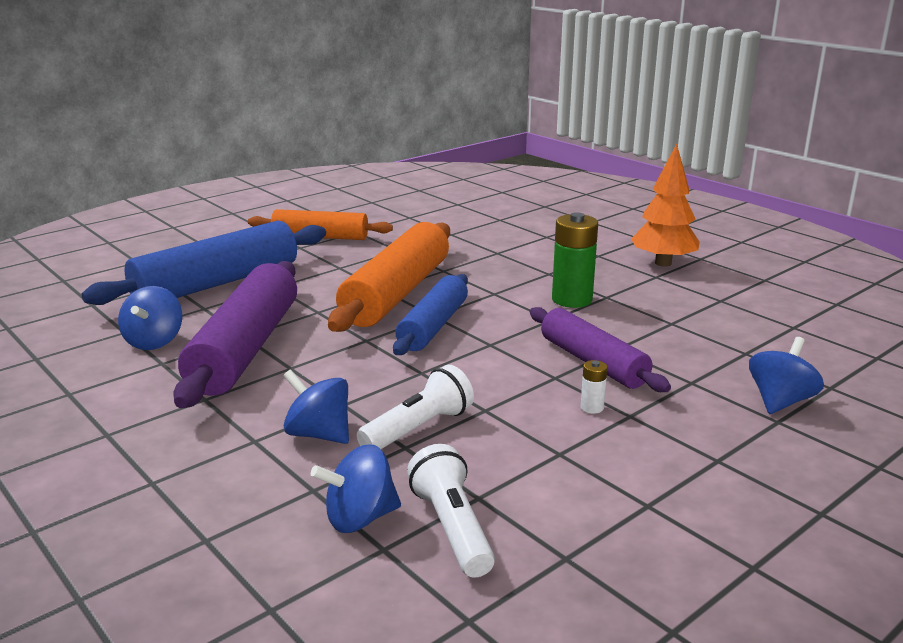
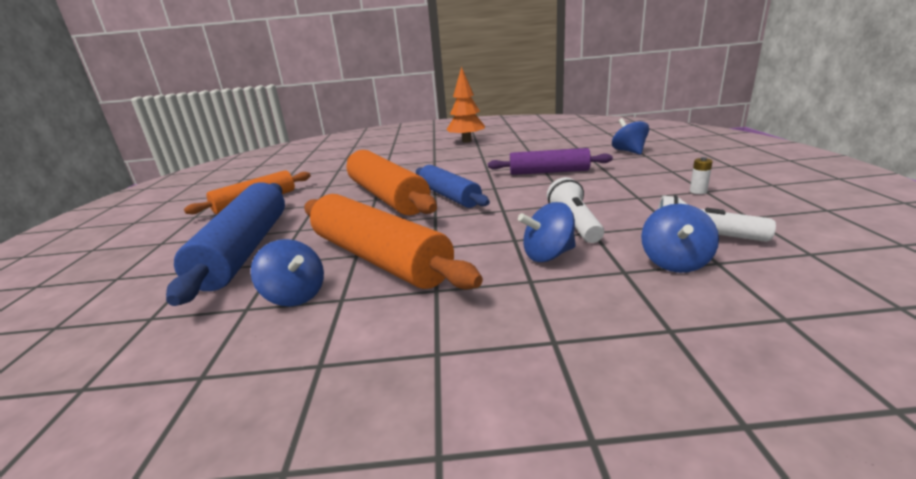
camera: 50 degrees left, 0 degrees up
(246, 348) = (379, 258): purple rolling pin -> orange rolling pin
(572, 299) = (473, 162): green battery -> none
(592, 407) = (596, 181): white battery -> white battery (698, 191)

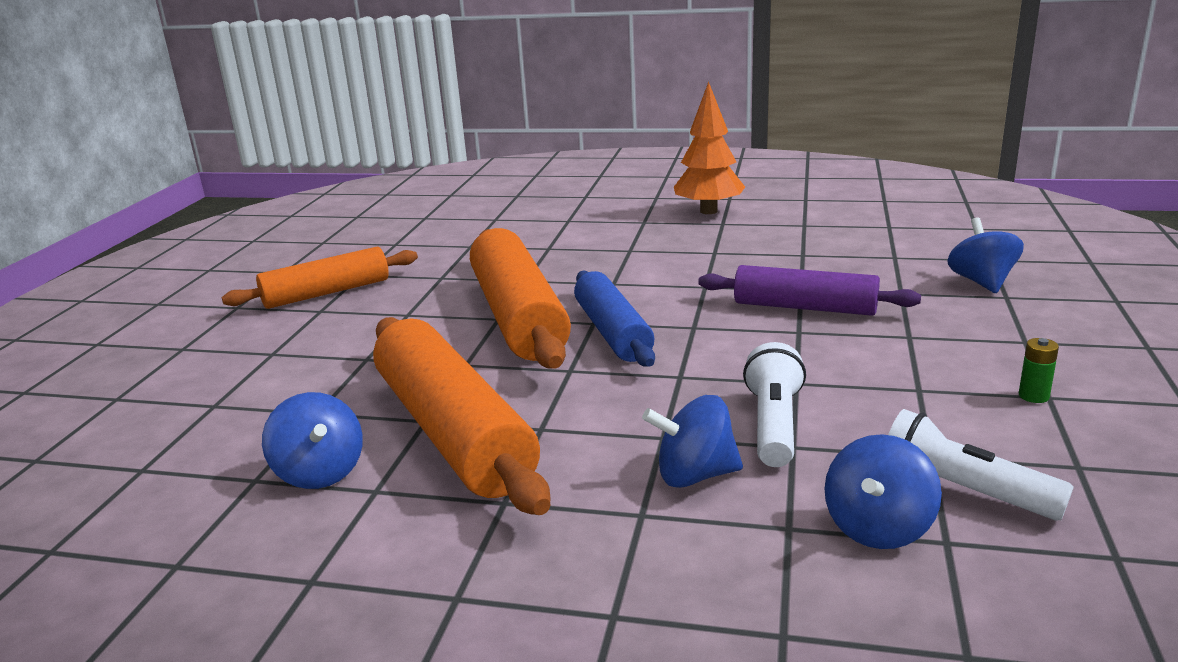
camera: 15 degrees right, 0 degrees up
(245, 250) = (283, 382): blue rolling pin -> none
(698, 191) = (1033, 396): white battery -> green battery

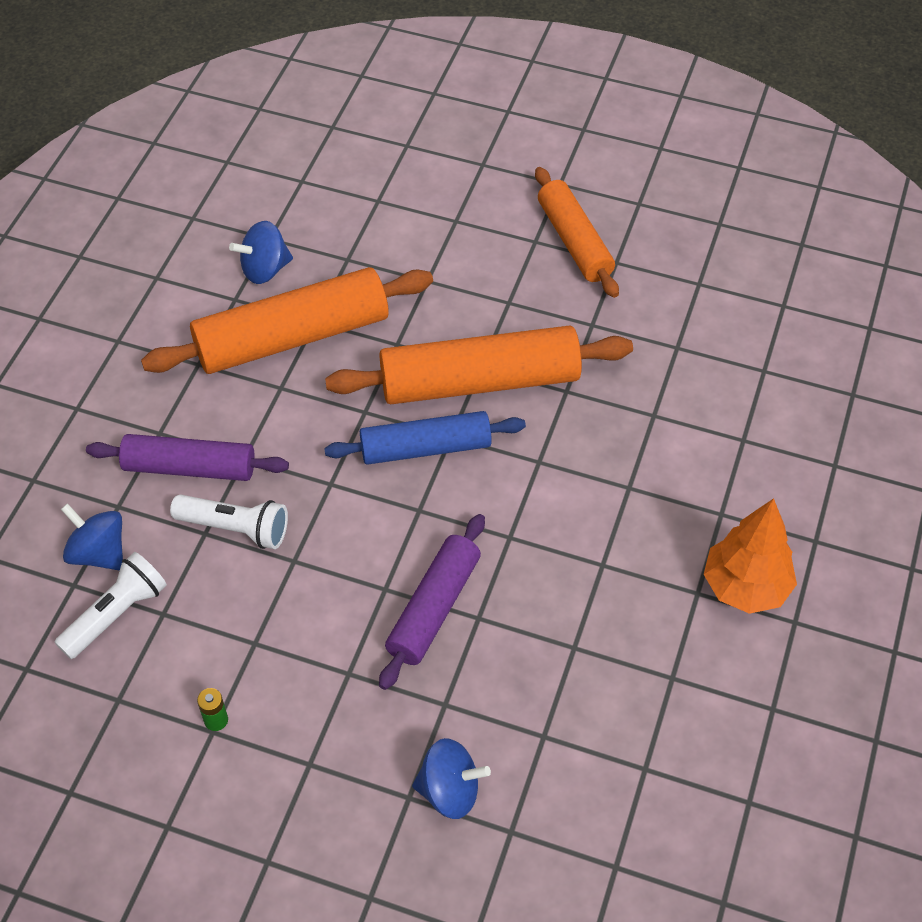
camera: 95 degrees right, 30 degrees up
(695, 475) = (190, 468): blue spinning top -> purple rolling pin

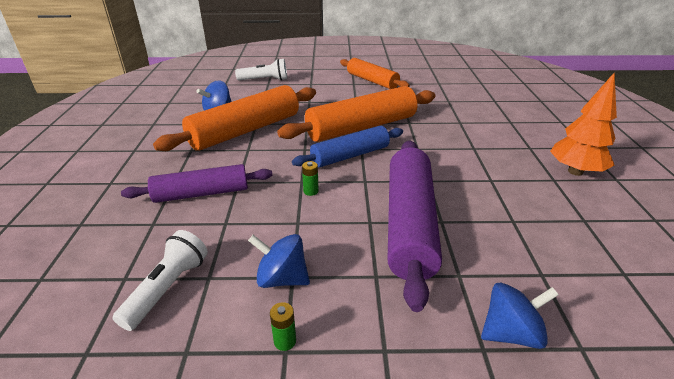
camera: 20 degrees left, 20 degrees down
(99, 553) = (143, 253): blue spinning top -> blue spinning top (282, 278)
(235, 528) = (247, 215): white flashlight -> white flashlight (265, 80)
(334, 508) = (311, 191): none -> green battery
(433, 608) = (409, 223): purple rolling pin -> purple rolling pin, size x1.57

